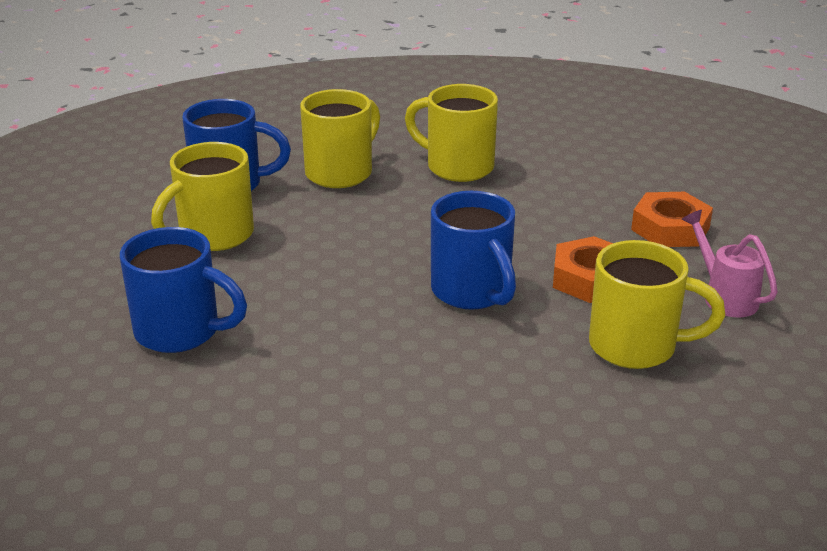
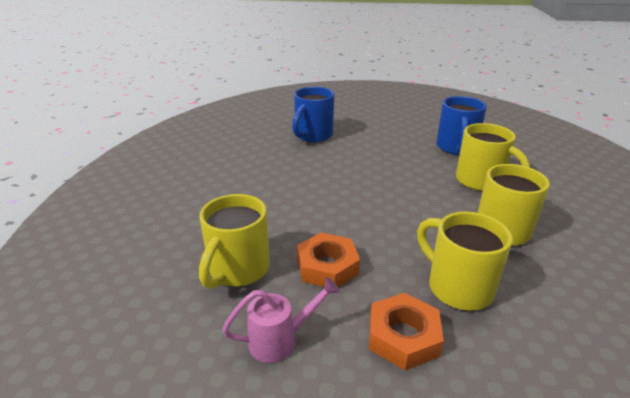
camera: 100 degrees right, 0 degrees up
(214, 236) = (398, 143): yellow mug -> yellow mug (457, 287)
(472, 292) = (324, 214): blue mug -> none

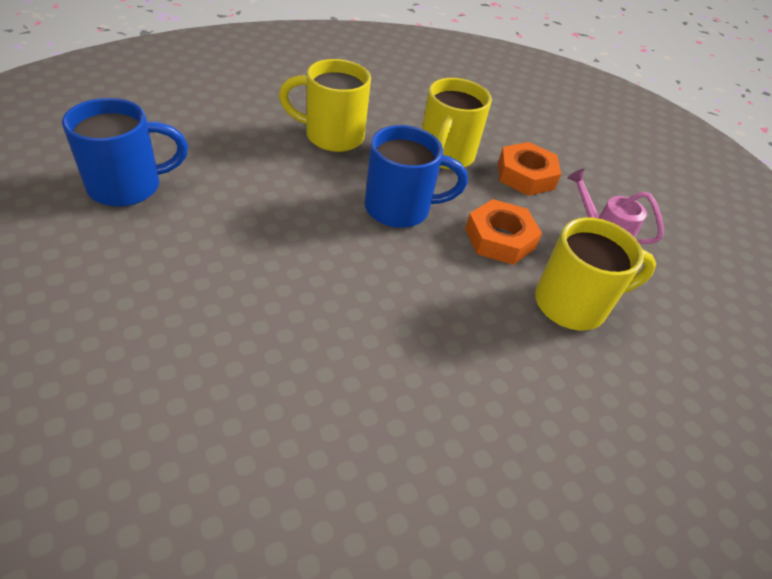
camera: 130 degrees left, 15 degrees up
(313, 136) = (159, 395): blue mug -> blue mug (400, 209)
(481, 181) = (232, 156): yellow mug -> none

